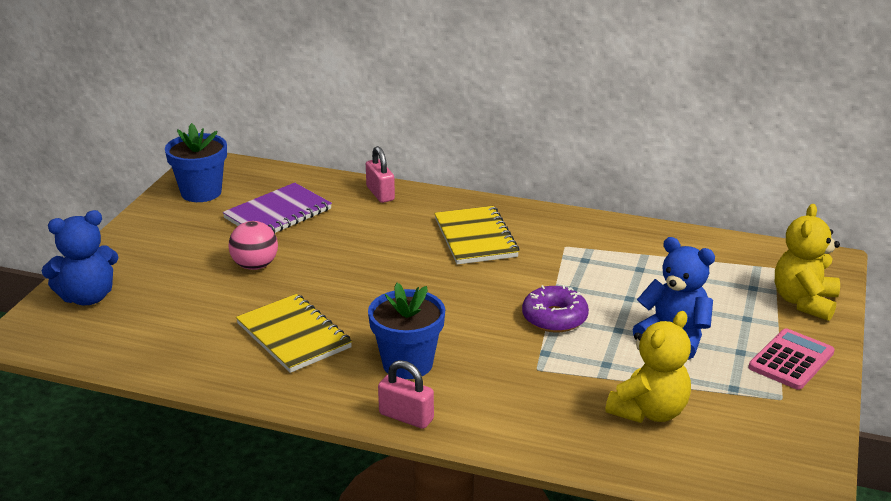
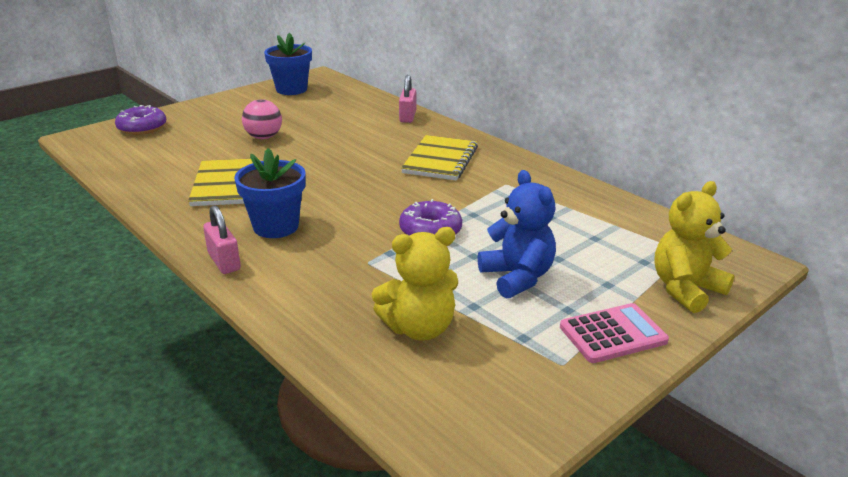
camera: 30 degrees right, 0 degrees up
(87, 297) = (142, 128): blue teddy bear -> purple donut
(278, 214) = (322, 112): purple notebook -> none

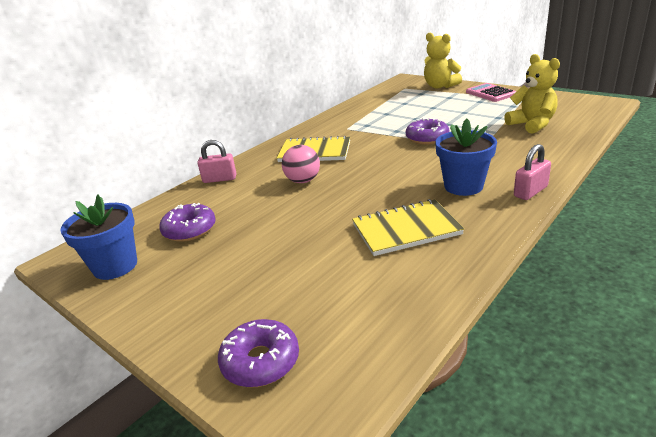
camera: 95 degrees left, 0 degrees up
(264, 137) = (281, 242): pink ball -> pink ball (303, 181)
(319, 108) = (190, 230): none -> purple donut
(517, 277) = (461, 113): blue teddy bear -> none

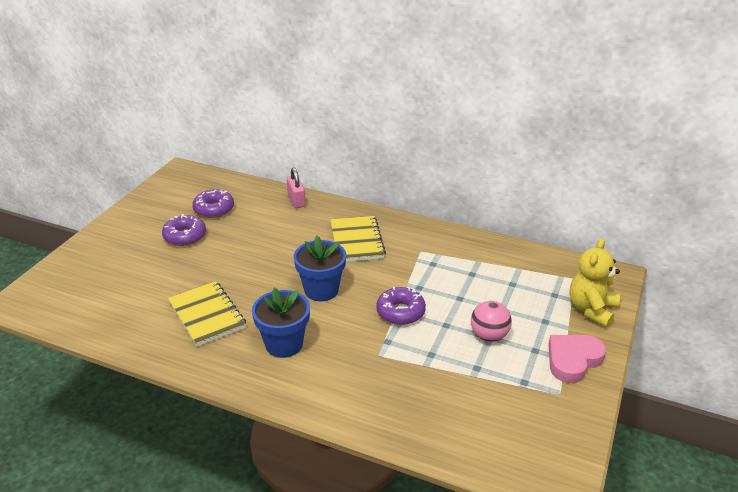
camera: 70 degrees right, 5 degrees up
(115, 266) = (170, 193): blue flower pot -> blue flower pot (321, 290)
(260, 361) = (70, 274): purple donut -> purple donut (185, 236)
(303, 181) = (294, 245): pink ball -> pink ball (489, 336)
(490, 93) = (573, 360): pink calculator -> pink heart
(530, 191) = (272, 390): pink padlock -> none
(532, 124) = (456, 398): yellow teddy bear -> none

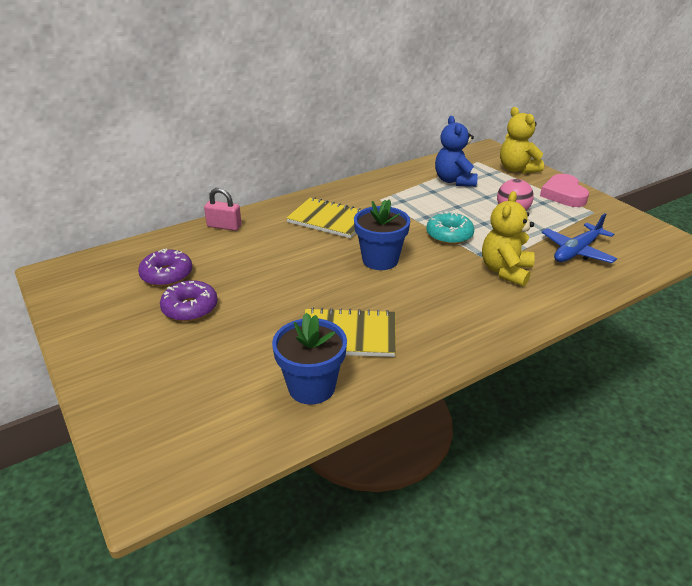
camera: 55 degrees left, 0 degrees up
(284, 344) = (438, 304): blue flower pot -> blue flower pot (311, 387)
(371, 366) = (505, 271): none -> yellow teddy bear
(400, 312) = (449, 235): purple donut -> turquoise donut
(456, 403) = (577, 251): none -> blue plane
(509, 279) = (454, 181): none -> blue teddy bear

